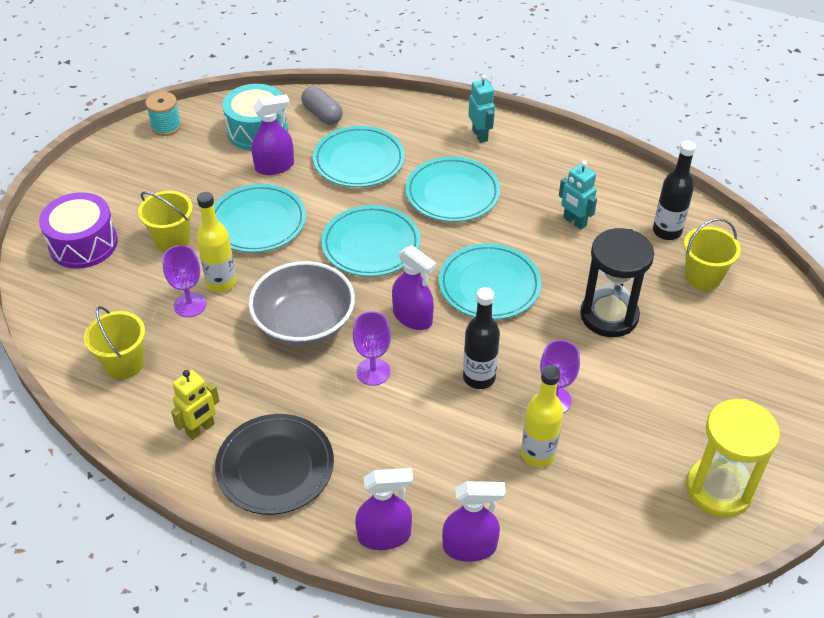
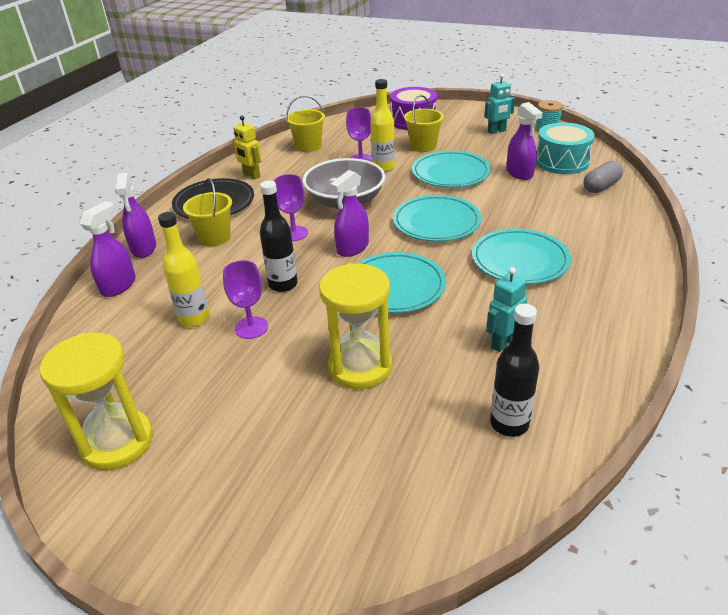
camera: 90 degrees right, 10 degrees down
(359, 161) = (545, 209): turquoise plate -> none
(470, 547) = (118, 286): purple spray bottle -> purple spray bottle turned 150 degrees counterclockwise
(480, 135) = (622, 274): turquoise robot -> turquoise robot (497, 131)
(609, 316) = (360, 367): black hourglass -> yellow hourglass
(703, 277) = (431, 455): yellow bucket -> yellow bucket (215, 237)

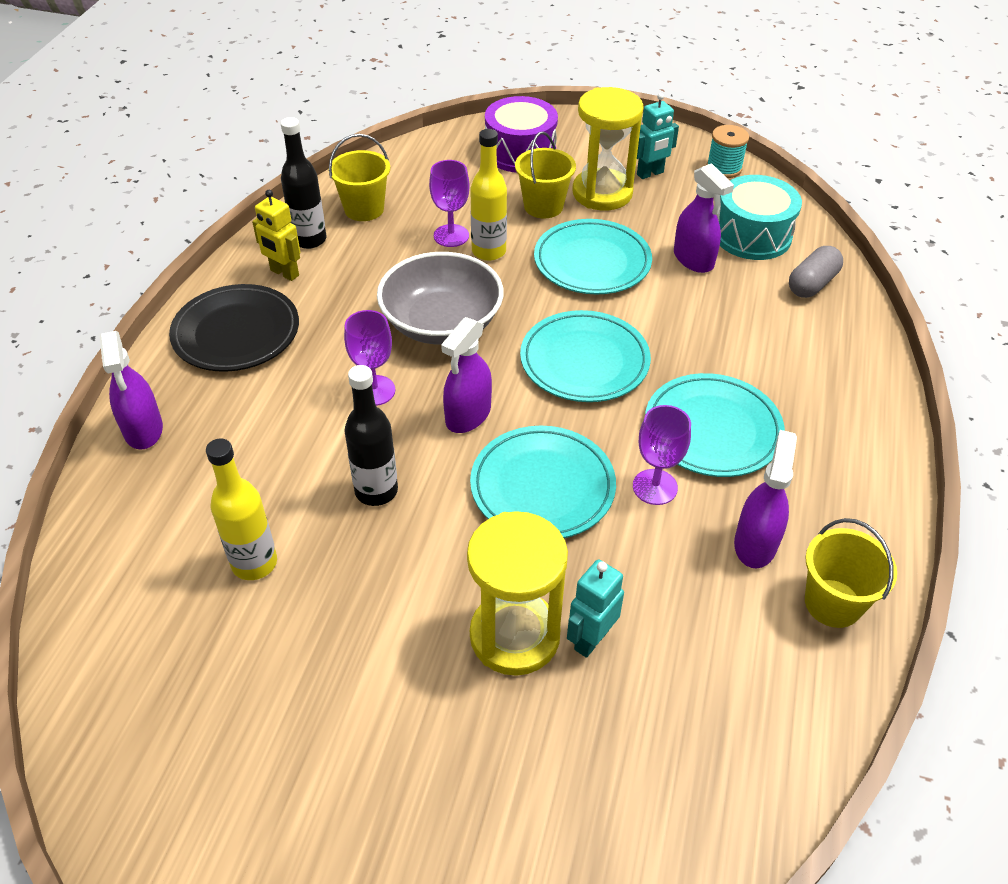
camera: 10 degrees left, 10 degrees up
(117, 442) = (190, 794): yellow hourglass -> yellow hourglass (602, 193)
(118, 286) = (121, 506): purple spray bottle -> purple spray bottle (755, 543)
(215, 237) = (252, 403): yellow bucket -> yellow bucket (832, 603)
(251, 328) = (344, 575): purple goblet -> purple goblet (655, 487)
(503, 343) = (706, 580): turquoise robot -> turquoise robot (591, 639)
(509, 424) = (730, 717): black bottle -> black bottle (309, 240)

